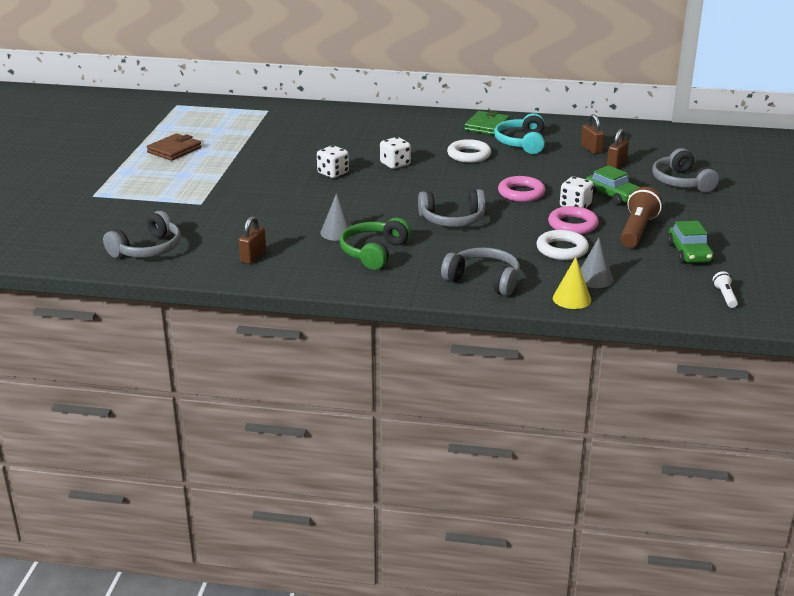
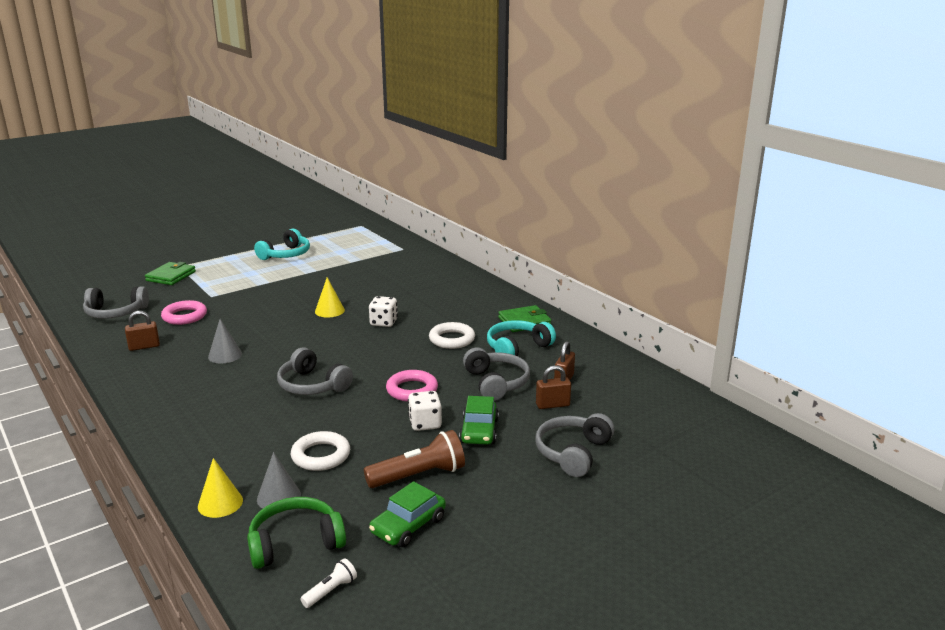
camera: 45 degrees right, 5 degrees down
(112, 205) = (171, 276): none -> green wallet
(174, 150) = (286, 255): brown wallet -> turquoise headphones
(333, 173) = (329, 311): white dice -> yellow cone
(374, 252) = (206, 382): green headphones -> green headphones (295, 542)
(484, 280) = (209, 446): grey headphones -> grey headphones (496, 383)
(572, 225) = (381, 439): pink ring -> pink ring (184, 316)

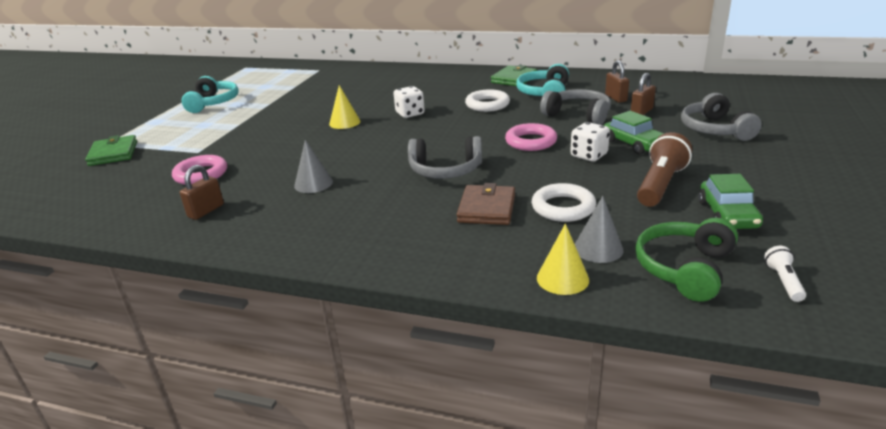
camera: 35 degrees left, 5 degrees up
(115, 313) = (106, 200): grey headphones -> none
(277, 429) = (487, 208): none -> brown wallet

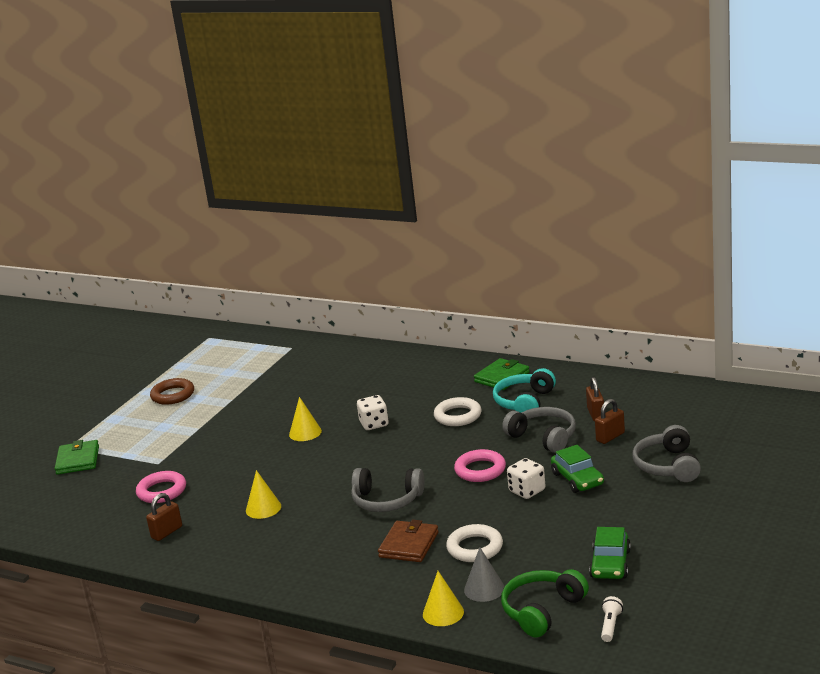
camera: 10 degrees right, 5 degrees down
(213, 103) = (173, 395): turquoise headphones -> brown ring
(313, 183) = (263, 508): grey cone -> yellow cone
(660, 184) = (573, 529): brown flashlight -> none

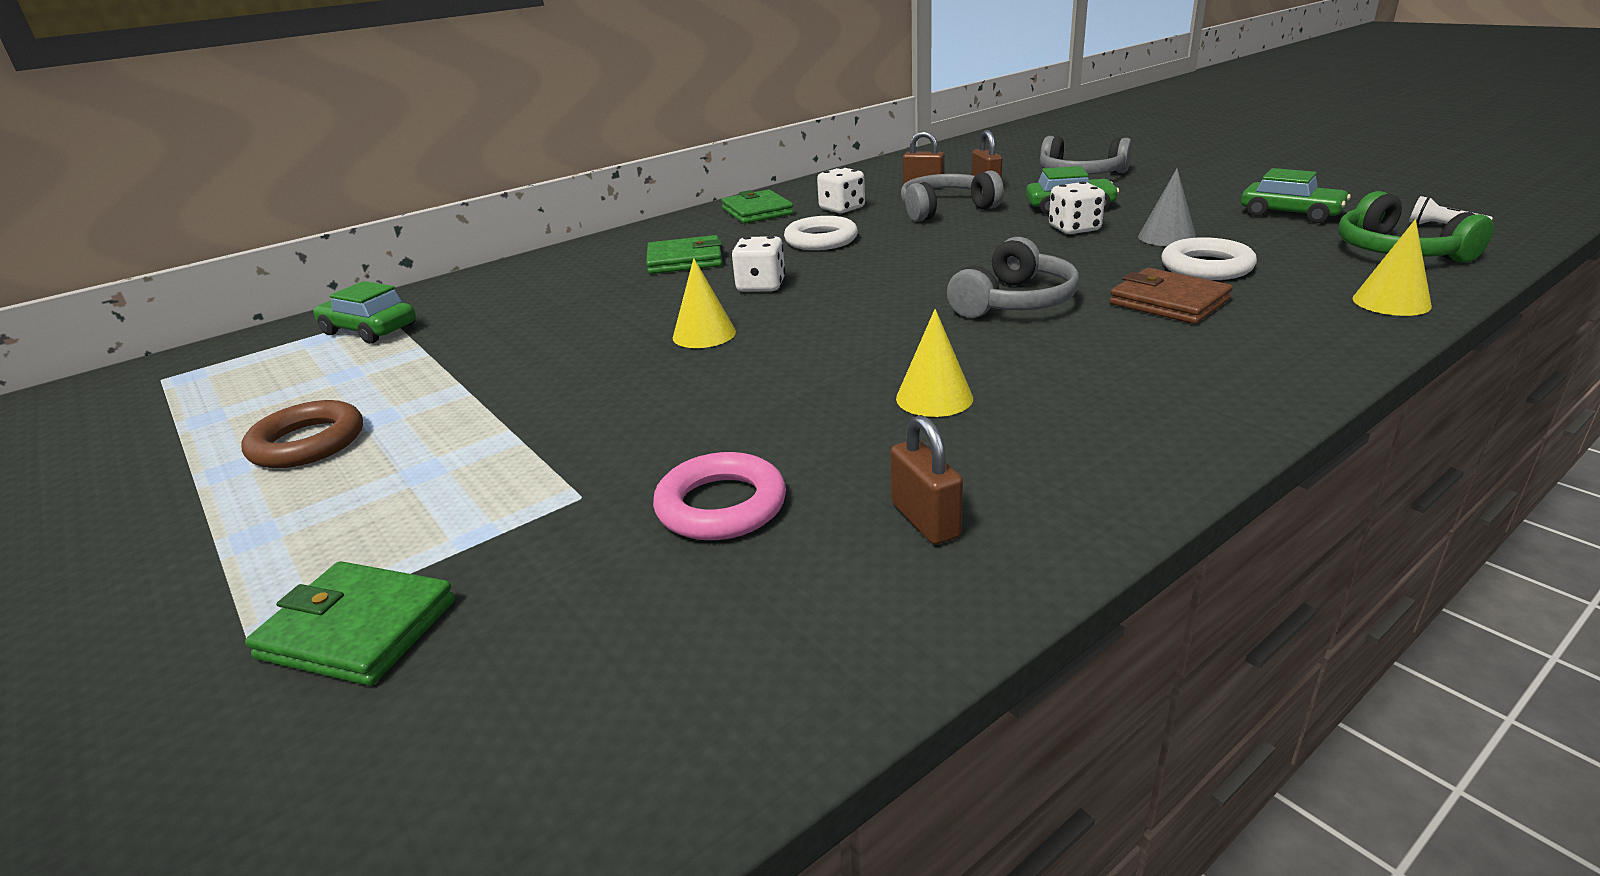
camera: 65 degrees left, 5 degrees up
(273, 353) = (369, 330): none -> green car
(402, 389) = (685, 260): none -> green wallet
(480, 470) = (990, 244): pink ring -> none
(484, 589) = (1327, 273): grey cone -> grey cone (1167, 237)
(524, 402) = (842, 209): turquoise headphones -> white dice

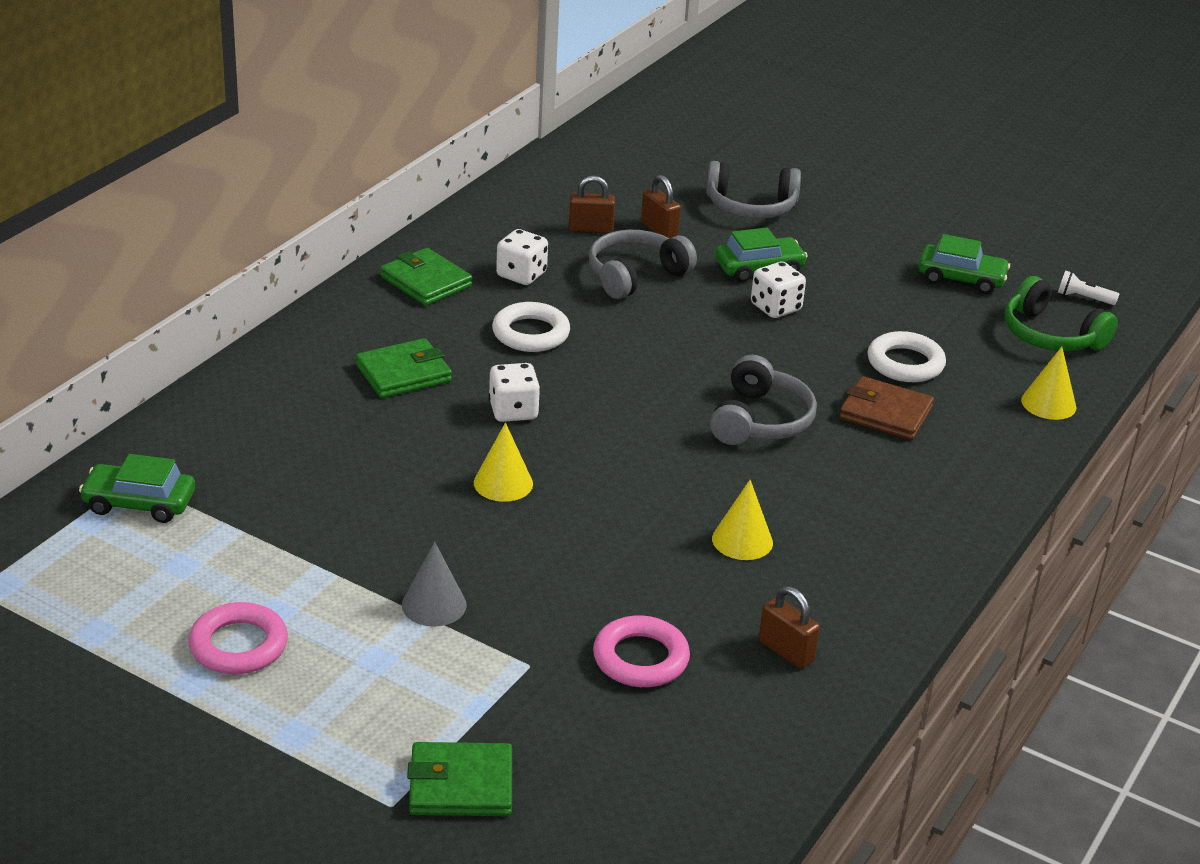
camera: 25 degrees left, 5 degrees up
(308, 443) = (238, 645): brown ring -> pink ring
(1167, 237) = (862, 319): grey cone -> grey cone (434, 605)

